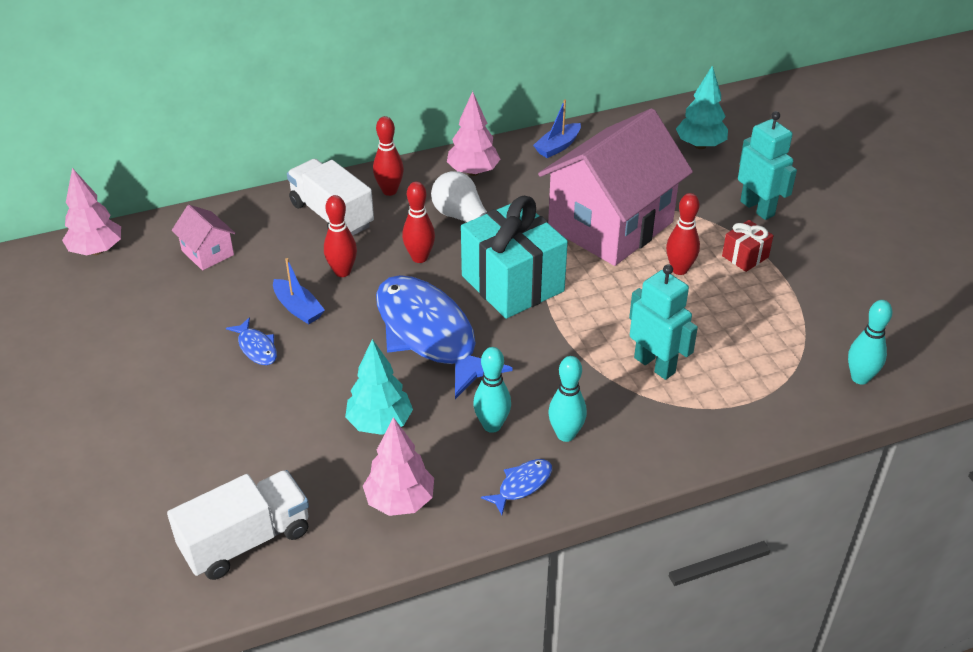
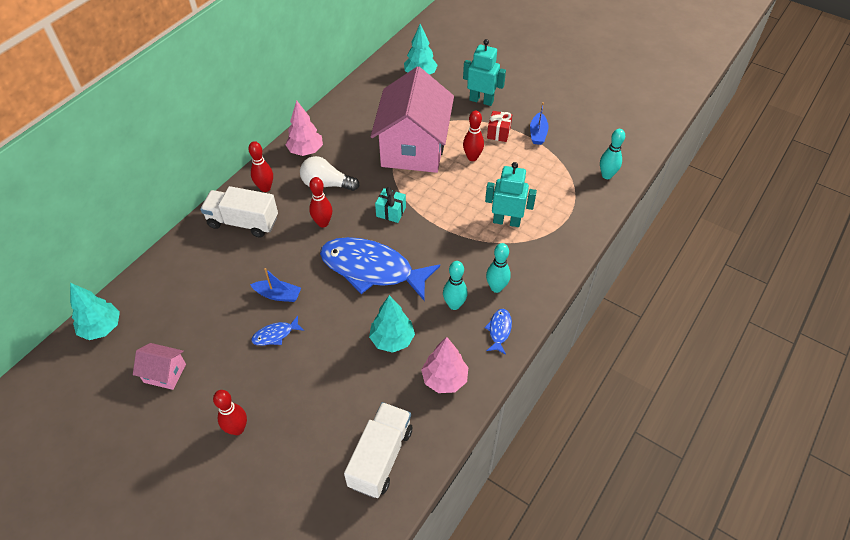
camera: 35 degrees left, 10 degrees up
(96, 250) = (102, 328): pink tree -> turquoise tree
(207, 253) = (183, 289): pink house -> pink house (165, 373)
(256, 348) = (275, 335): blue fish -> blue fish turned 135 degrees clockwise
(342, 272) = (284, 256): red bowling pin -> red bowling pin (237, 429)
(512, 283) = (391, 212): turquoise gift -> turquoise gift, size x0.45
(557, 146) = (342, 111): blue boat -> blue boat (538, 133)

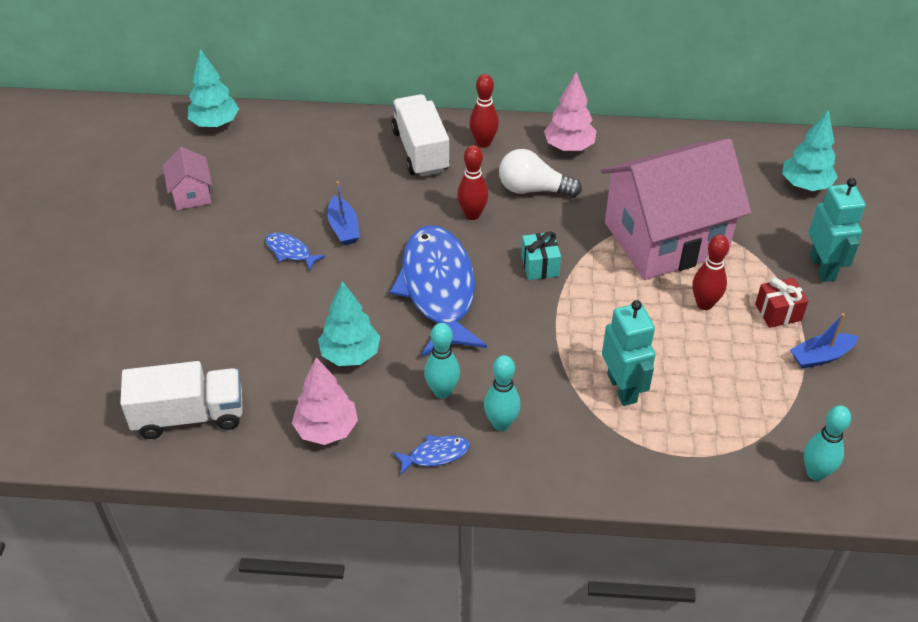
camera: 60 degrees right, 5 degrees down
(237, 429) = (159, 280): red bowling pin -> none
(326, 184) = (533, 189): white light bulb -> white light bulb turned 60 degrees counterclockwise

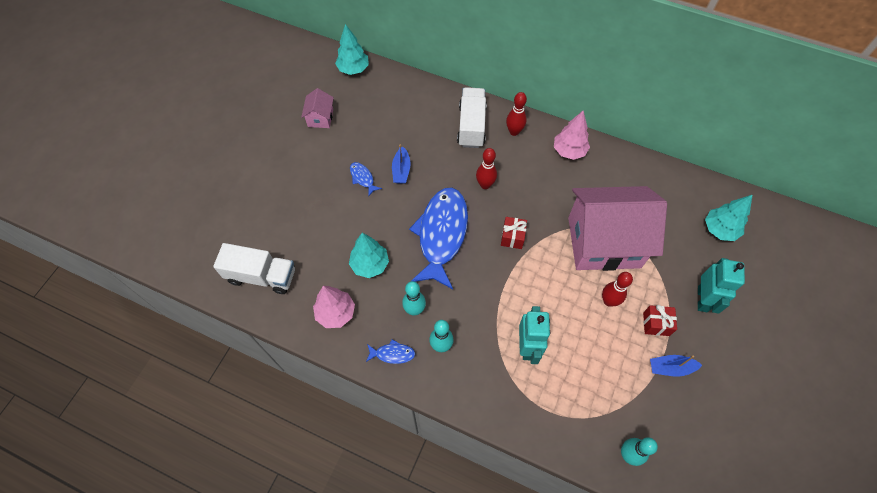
camera: 20 degrees right, 15 degrees up
(533, 189) = (532, 177): white light bulb -> none
(540, 266) = (512, 237): turquoise gift -> red gift

